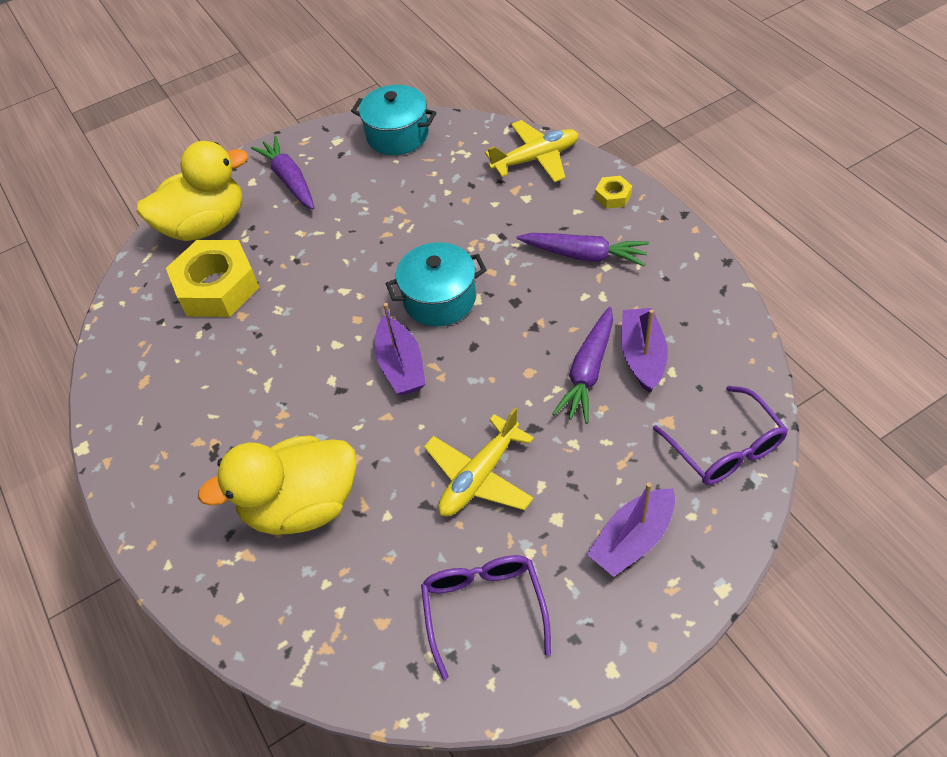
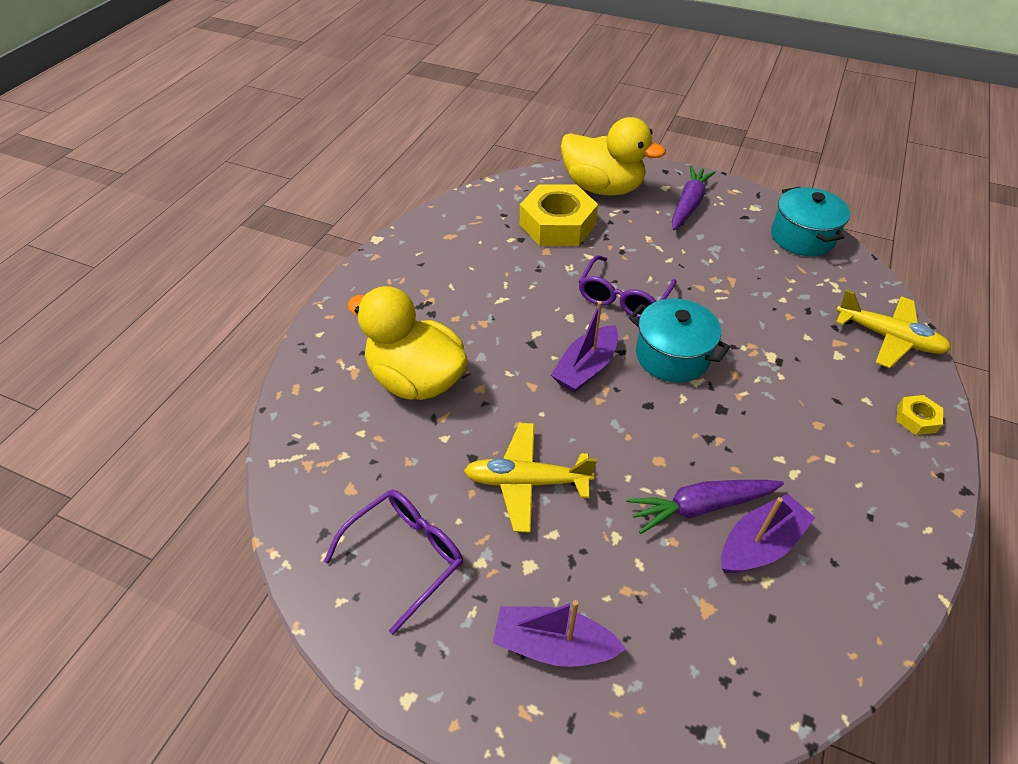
camera: 50 degrees right, 5 degrees down
(584, 255) = (824, 433): purple carrot -> none
(725, 448) = (722, 683): purple glasses -> purple glasses (623, 298)

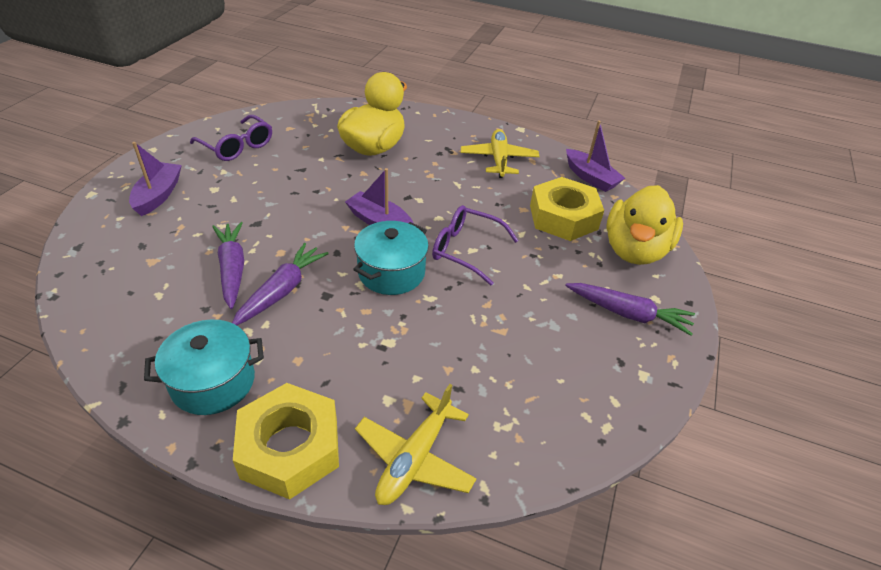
camera: 85 degrees right, 5 degrees down
(526, 482) = (277, 190): yellow plane -> yellow plane (498, 159)
(725, 450) = (282, 290): none -> purple carrot
(760, 544) = (189, 296): purple boat -> purple boat (590, 178)
(802, 237) = (594, 413): turquoise pot -> turquoise pot (213, 382)
(916, 419) = (290, 447): yellow nut -> yellow nut, size x2.28

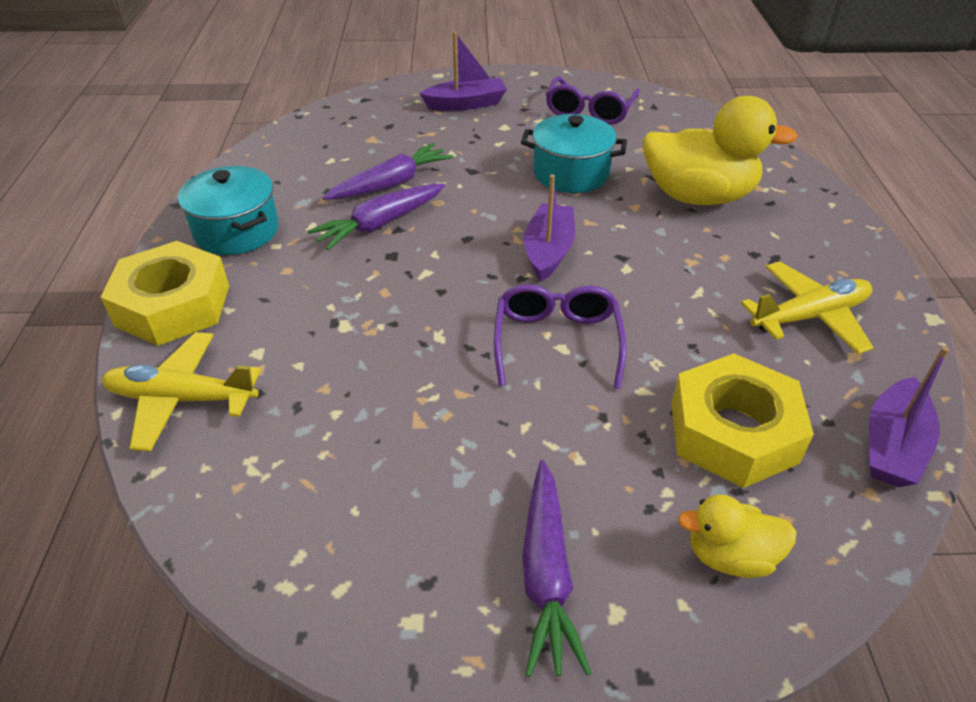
camera: 70 degrees right, 0 degrees up
(282, 290) = (379, 224): purple carrot -> purple carrot turned 135 degrees clockwise
(391, 272) = (462, 290): turquoise pot -> turquoise pot (571, 173)
(634, 250) = (730, 556): yellow duck -> yellow duck, size x0.52

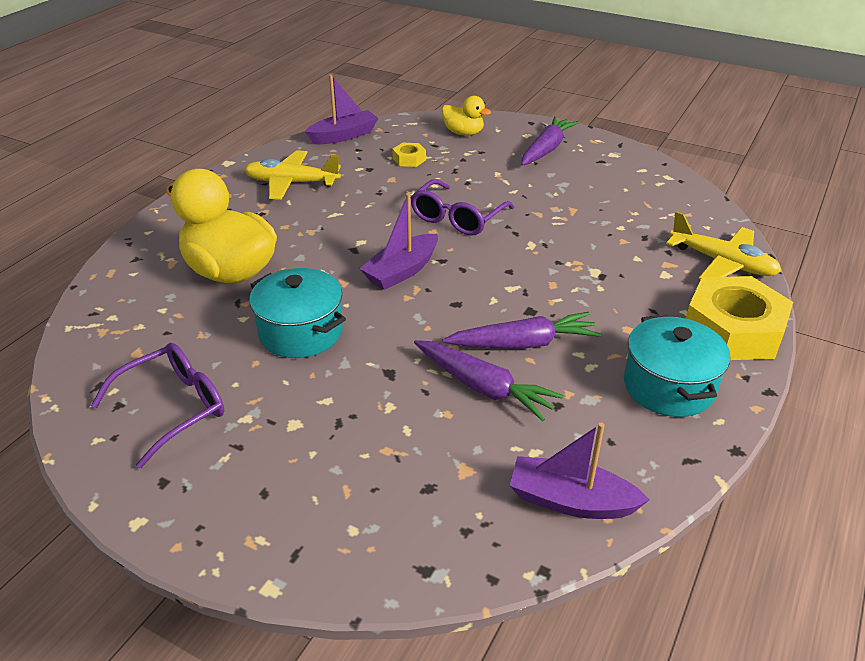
camera: 150 degrees left, 5 degrees down
(391, 183) = (484, 387): purple carrot -> purple carrot turned 135 degrees counterclockwise
(466, 104) = (297, 489): purple boat -> purple boat (571, 501)
(733, 432) = (409, 159): yellow nut -> yellow nut, size x0.44

